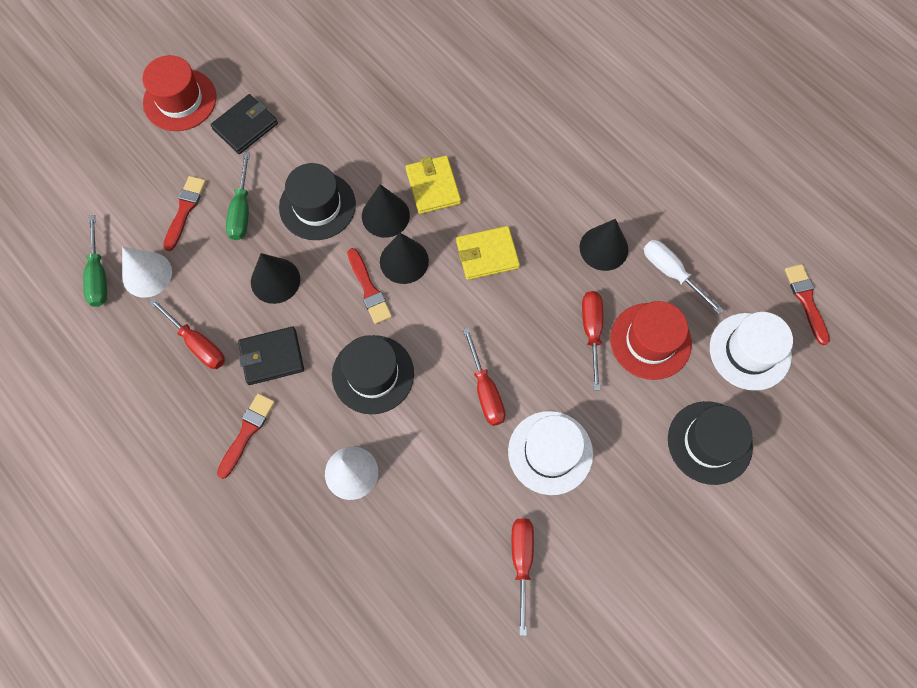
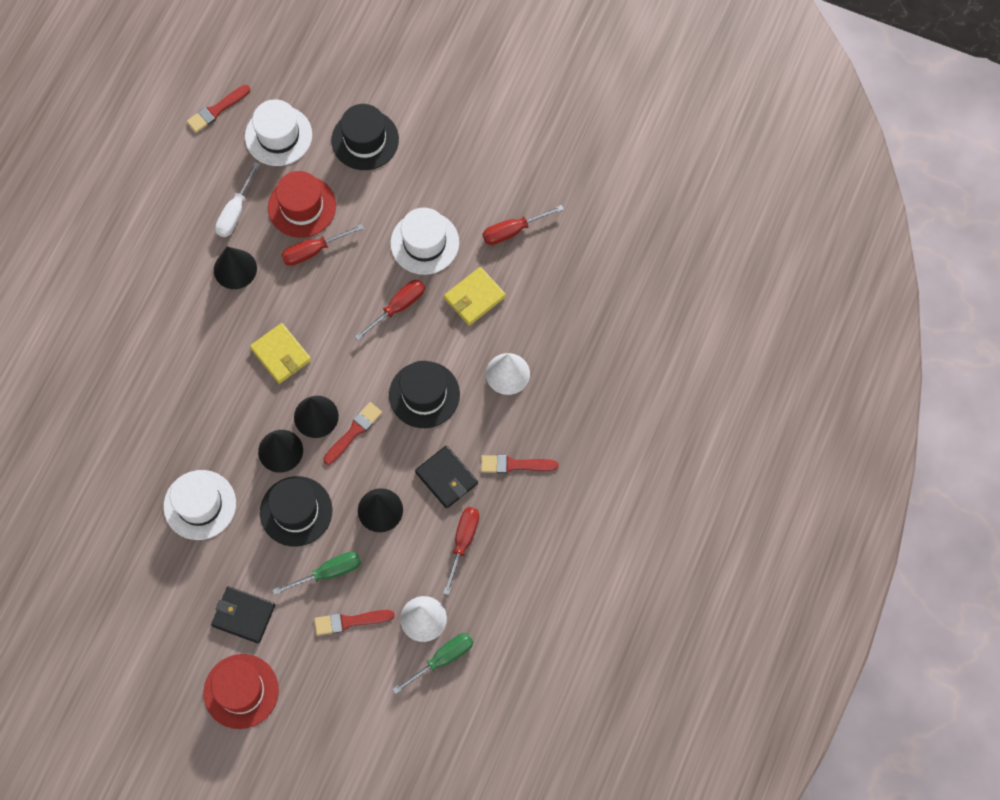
camera: 115 degrees left, 0 degrees up
(370, 129) = (200, 505): none -> white hat
(433, 186) = (235, 425): yellow wallet -> yellow wallet (474, 297)

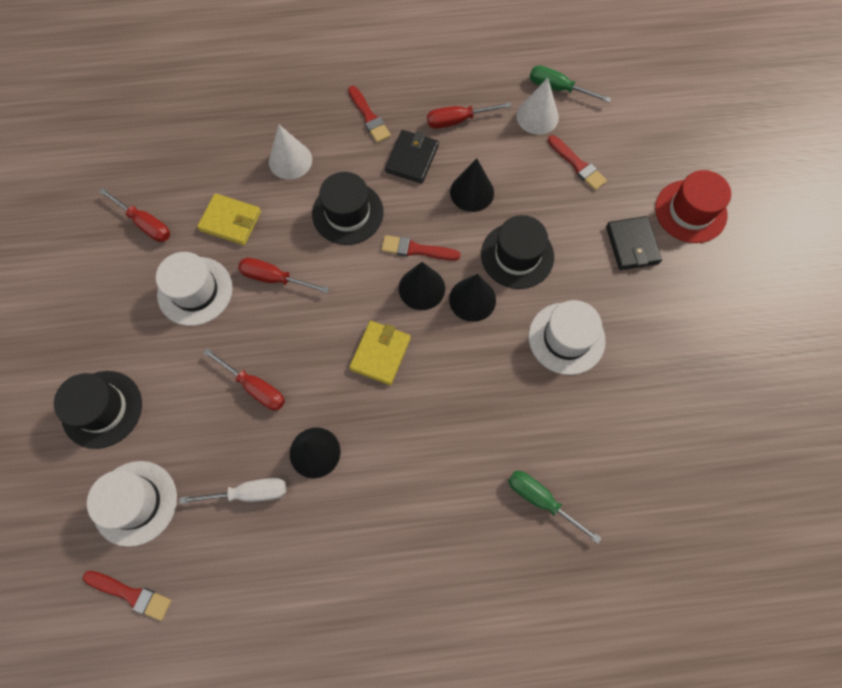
camera: 120 degrees left, 0 degrees up
(302, 206) = (210, 427): red hat -> none
(328, 572) = (550, 201): green screwdriver -> green screwdriver (541, 500)

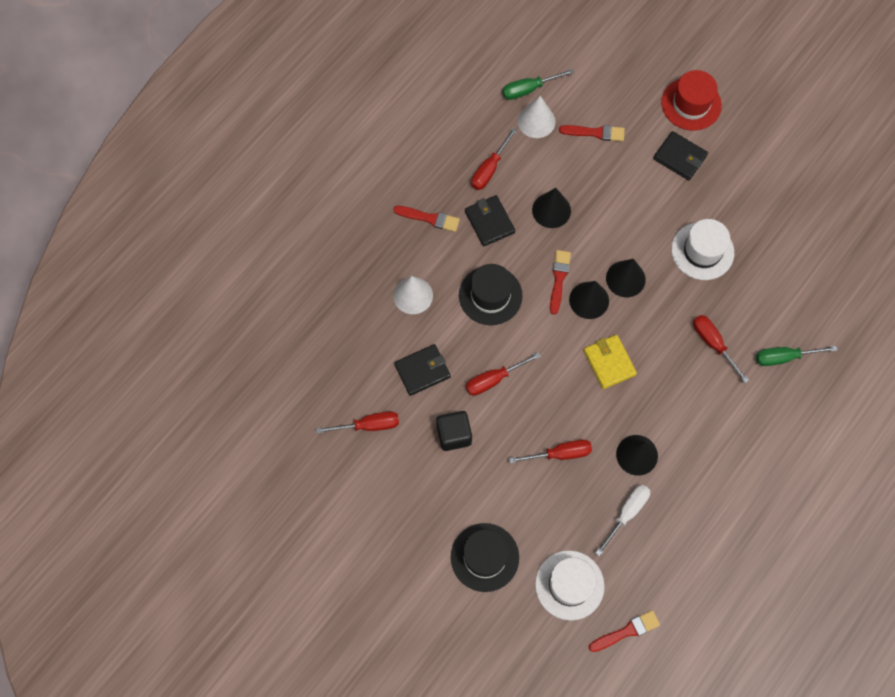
camera: 45 degrees left, 0 degrees up
(195, 291) = (454, 435): white hat -> black cube
(230, 221) = (422, 371): yellow wallet -> black wallet
(416, 249) = (559, 279): red brush -> red brush turned 135 degrees clockwise
(488, 424) = (713, 343): none -> red screwdriver
(517, 255) = (622, 226): black hat -> none

